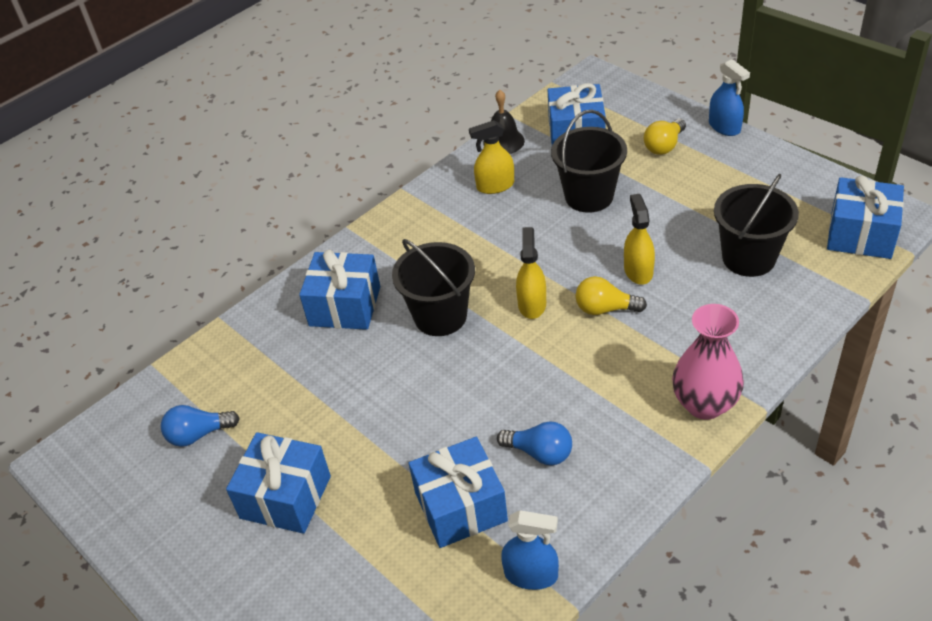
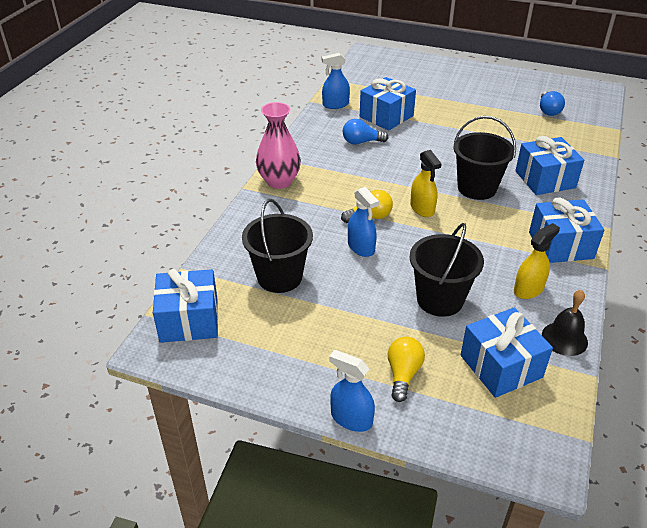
camera: 150 degrees right, 5 degrees down
(198, 434) = (548, 110): blue light bulb -> blue light bulb turned 135 degrees clockwise
(285, 497) = (475, 101): blue gift -> blue gift (560, 245)
(638, 271) = (361, 247): yellow spray bottle -> blue spray bottle

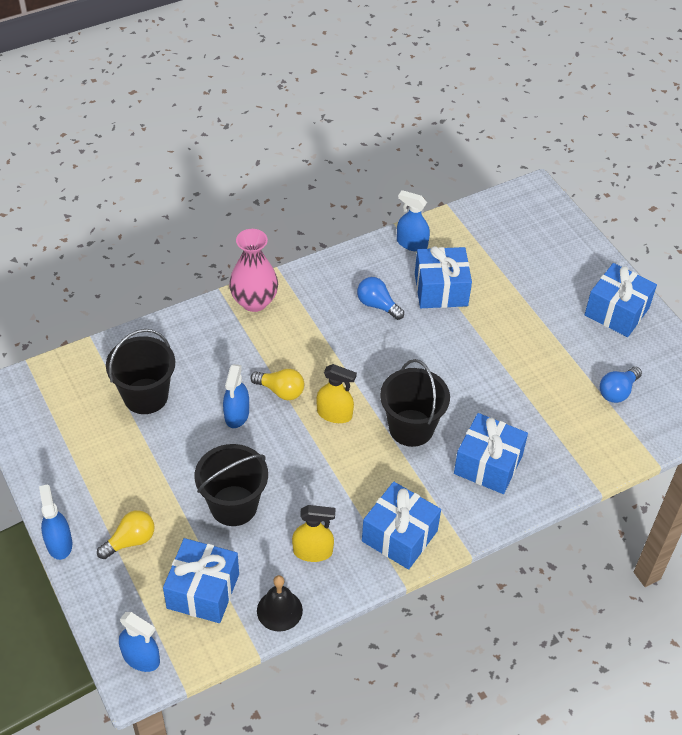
camera: 40 degrees right, 10 degrees up
(189, 320) = (47, 386): blue gift -> blue gift (616, 312)
(422, 208) = (334, 414): yellow spray bottle -> yellow spray bottle turned 90 degrees counterclockwise
(529, 446) = (141, 658): none -> blue spray bottle

